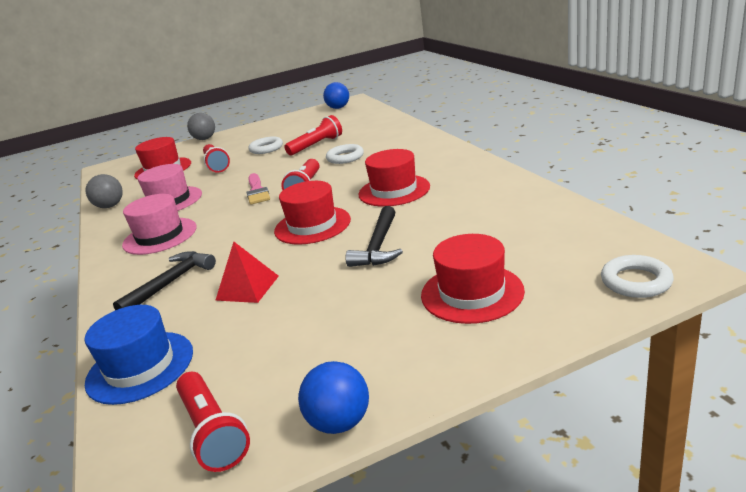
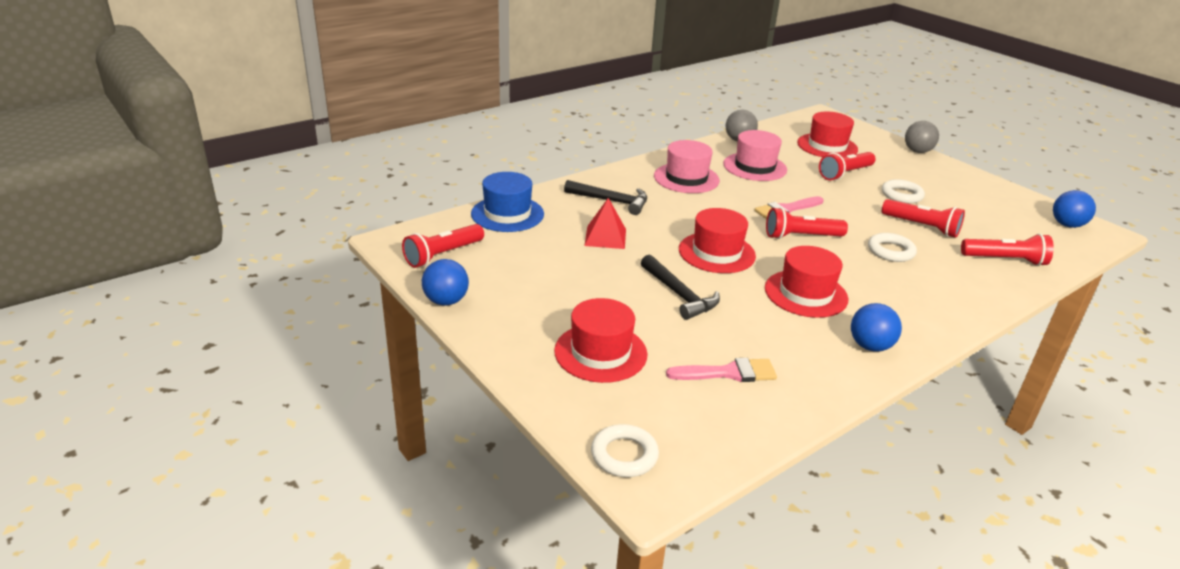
camera: 70 degrees right, 5 degrees up
(373, 126) = (1005, 260): none -> red flashlight
(378, 246) = (679, 295): black hammer -> black hammer turned 120 degrees counterclockwise
(471, 172) = (870, 346): none -> blue ball
(505, 227) = (728, 373): none -> pink brush

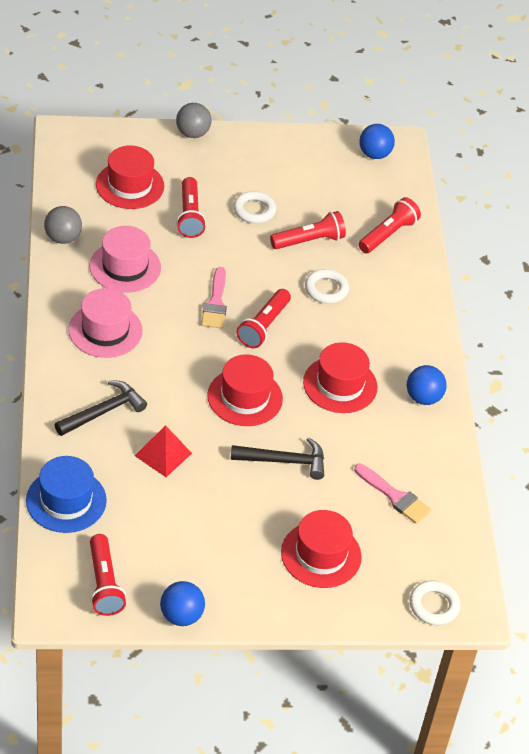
camera: 60 degrees left, 15 degrees up
(728, 373) = (395, 496): pink brush -> pink brush turned 105 degrees clockwise

